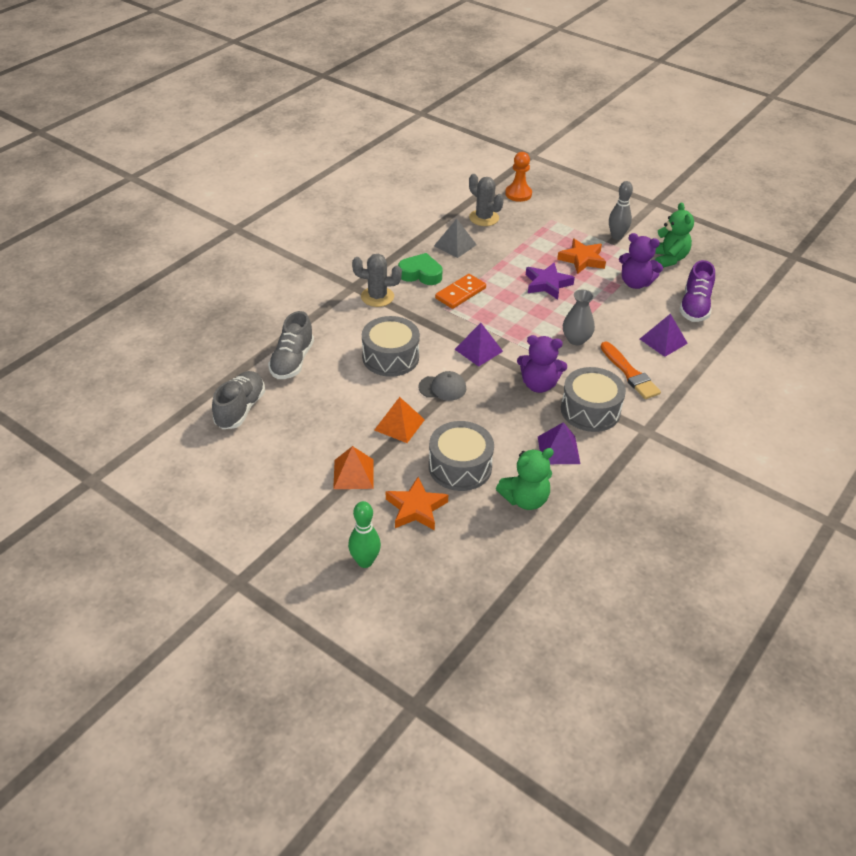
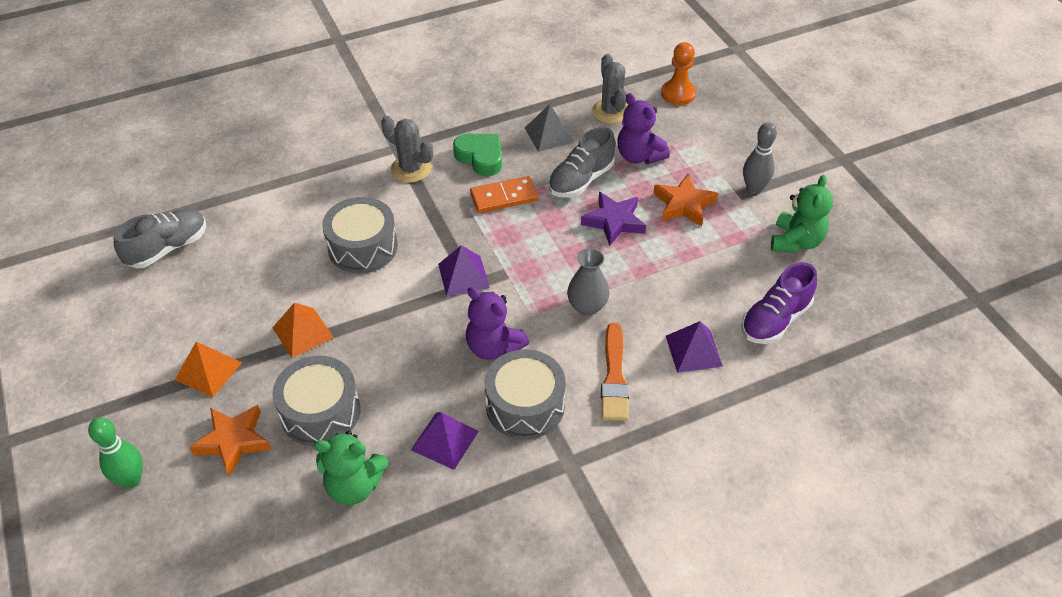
camera: 30 degrees right, 5 degrees up
(292, 361) = (262, 213): grey shoe -> grey shoe (581, 180)
(442, 388) = (385, 307): grey cap -> none
(635, 283) = (725, 259): purple teddy bear -> purple teddy bear (639, 156)

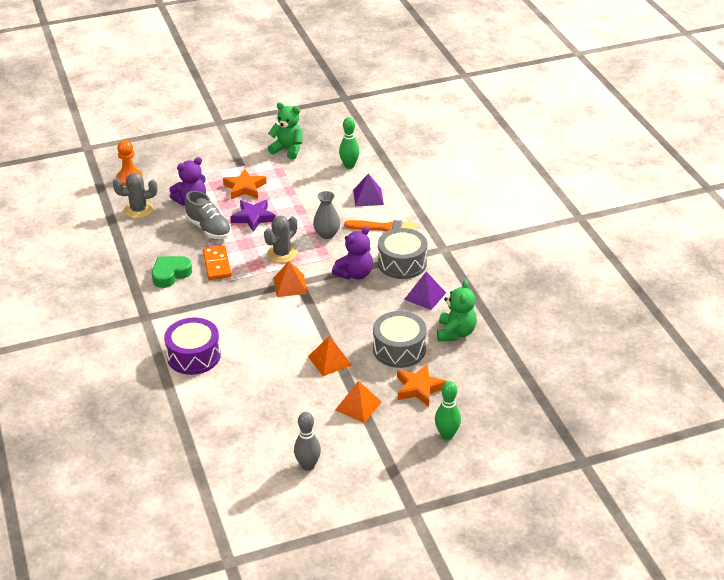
camera: 85 degrees left, 10 degrees down
(168, 248) = (229, 441): grey shoe -> none
(323, 198) = (194, 356): none -> purple drum
(363, 247) = (252, 333): grey drum -> none
(411, 169) = (173, 309): grey cactus -> grey cactus (282, 254)
(463, 276) = (290, 285): purple pyramid -> orange pyramid
(549, 135) = (155, 240): grey pyramid -> none
(754, 189) = (237, 159): grey bowling pin -> grey bowling pin (308, 465)
(775, 320) = (349, 166): purple shoe -> green bowling pin

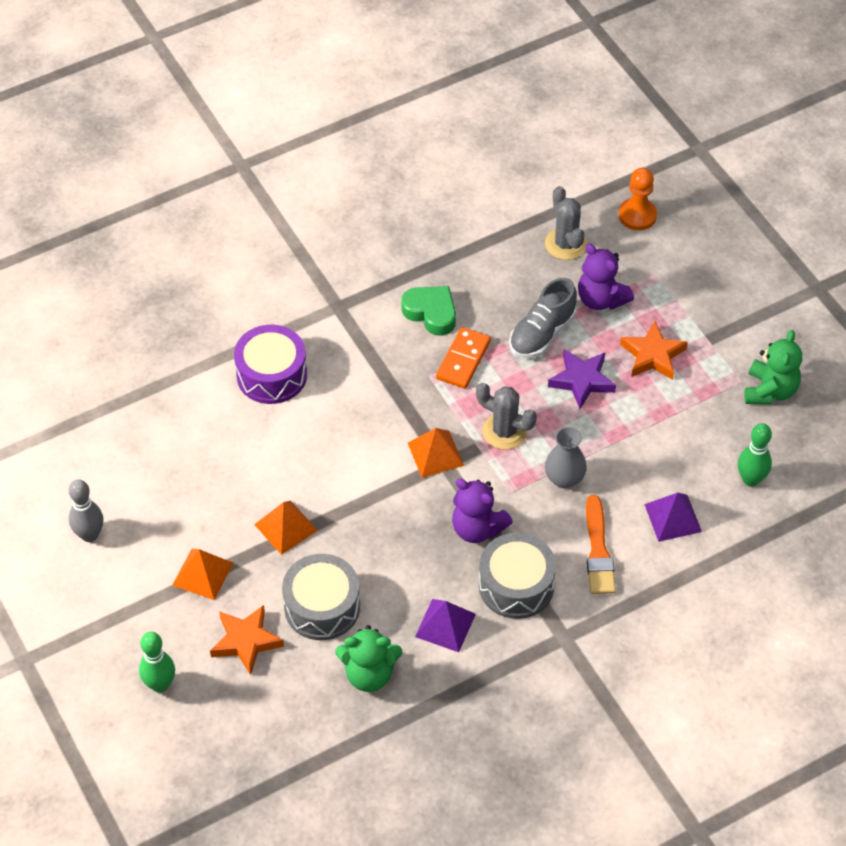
camera: 80 degrees right, 15 degrees up
(217, 264) = (463, 360): orange domino -> orange domino turned 45 degrees counterclockwise

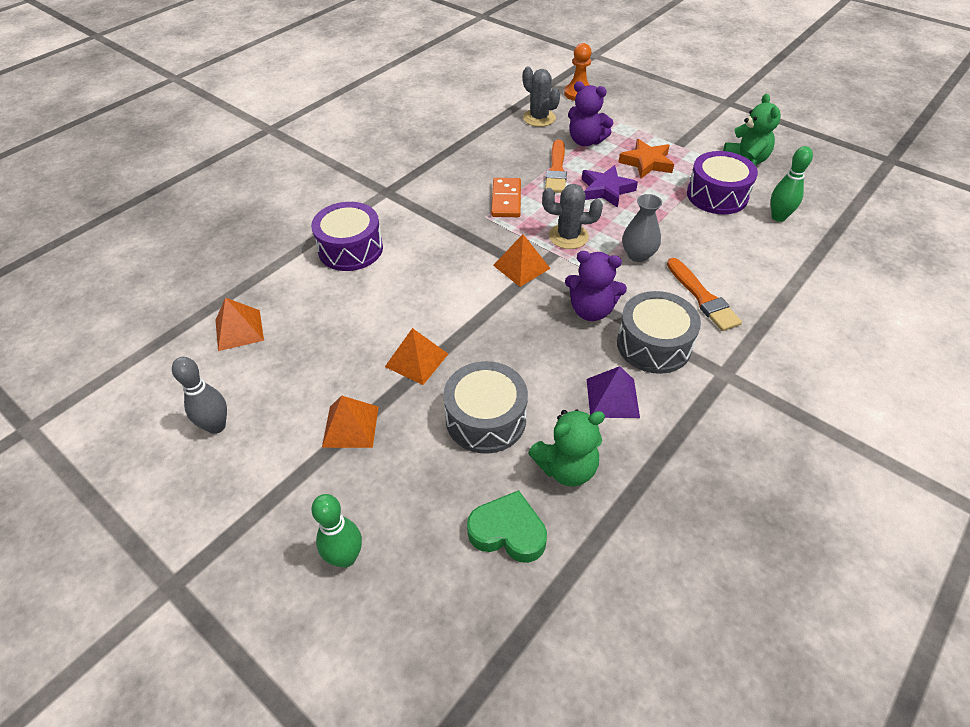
camera: 20 degrees left, 5 degrees down
(134, 440) = (239, 330): none -> orange pyramid
(246, 641) = (423, 478): orange star -> none
(431, 313) = (463, 178): green heart -> green heart (508, 532)
(542, 333) = (556, 170): grey shoe -> orange brush
(672, 518) = (742, 257): purple pyramid -> none
(702, 428) = (717, 195): none -> purple drum

